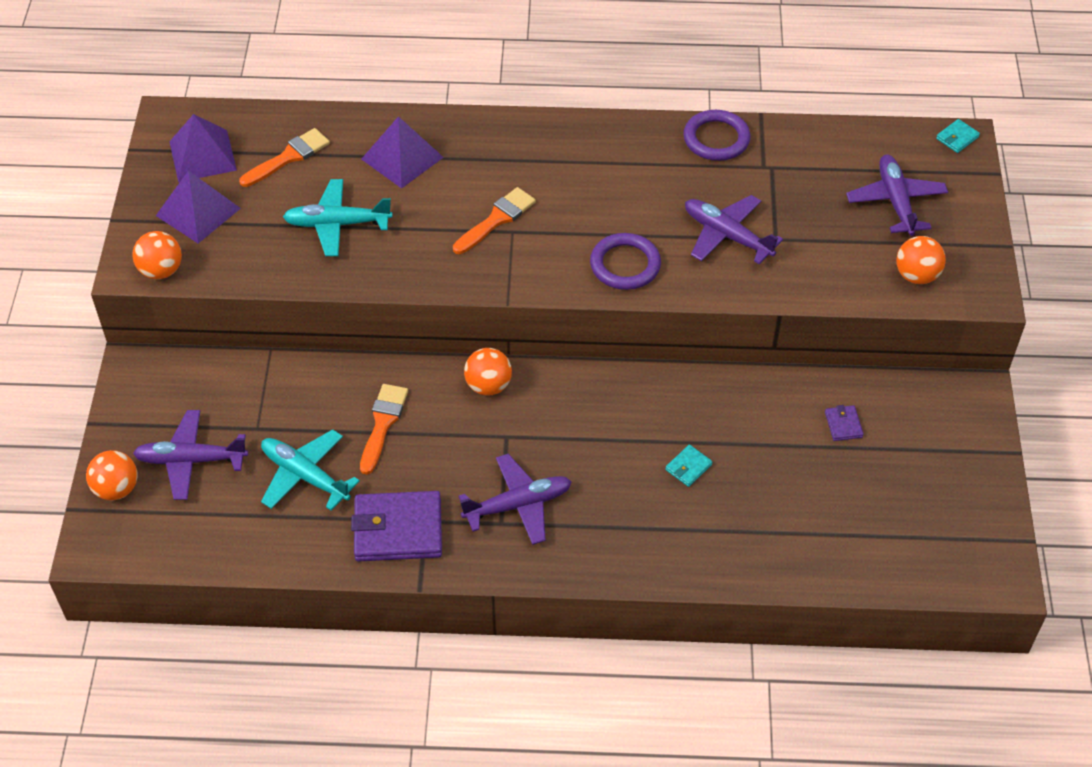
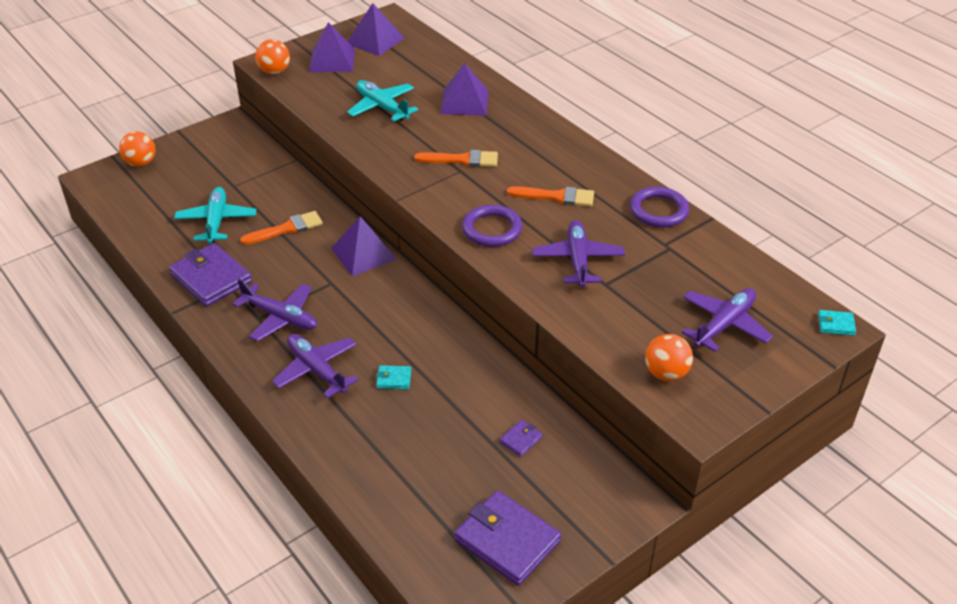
camera: 50 degrees right, 10 degrees down
(190, 460) = (186, 176): purple plane -> purple plane (316, 370)
(288, 157) = (411, 66): orange brush -> orange brush (556, 197)
(488, 385) = (363, 253): orange ball -> purple pyramid
(943, 505) = (507, 541): none -> purple wallet

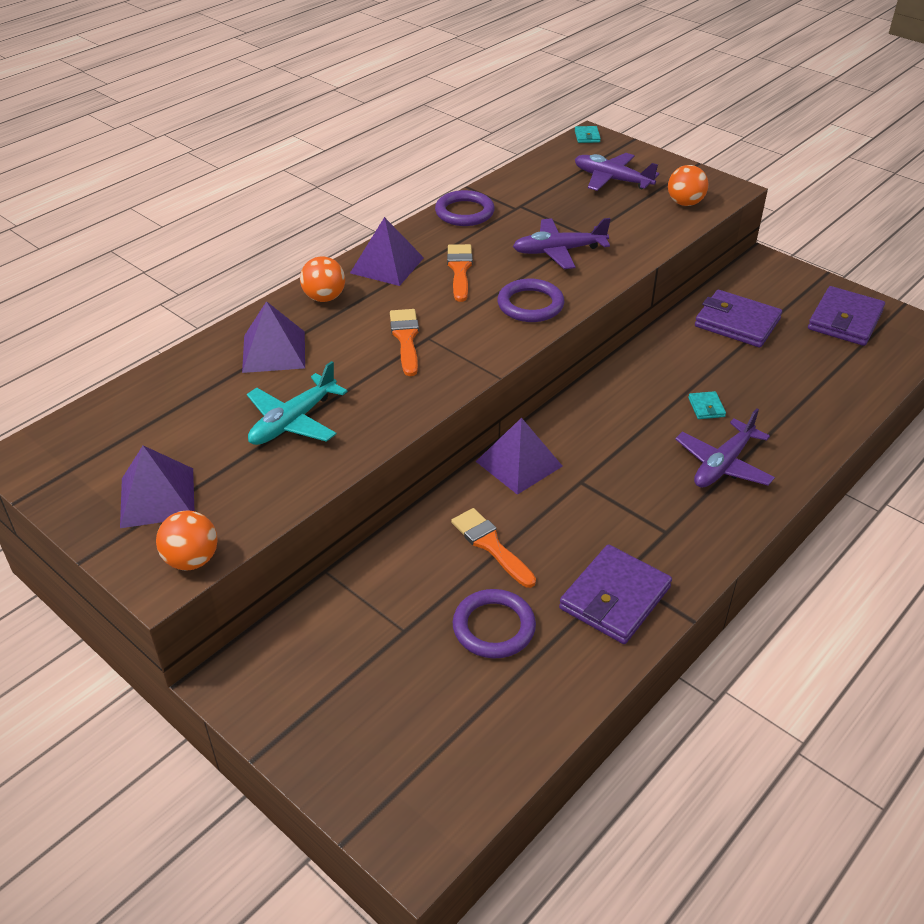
camera: 100 degrees left, 0 degrees up
(141, 163) = (360, 783): orange ball -> orange ball (324, 298)
(216, 221) = (494, 627): turquoise plane -> purple ring
(280, 317) = (657, 512): purple plane -> none
(375, 40) = (96, 459): purple pyramid -> purple pyramid (387, 265)
(521, 439) = (737, 323): purple wallet -> purple wallet, size x2.24

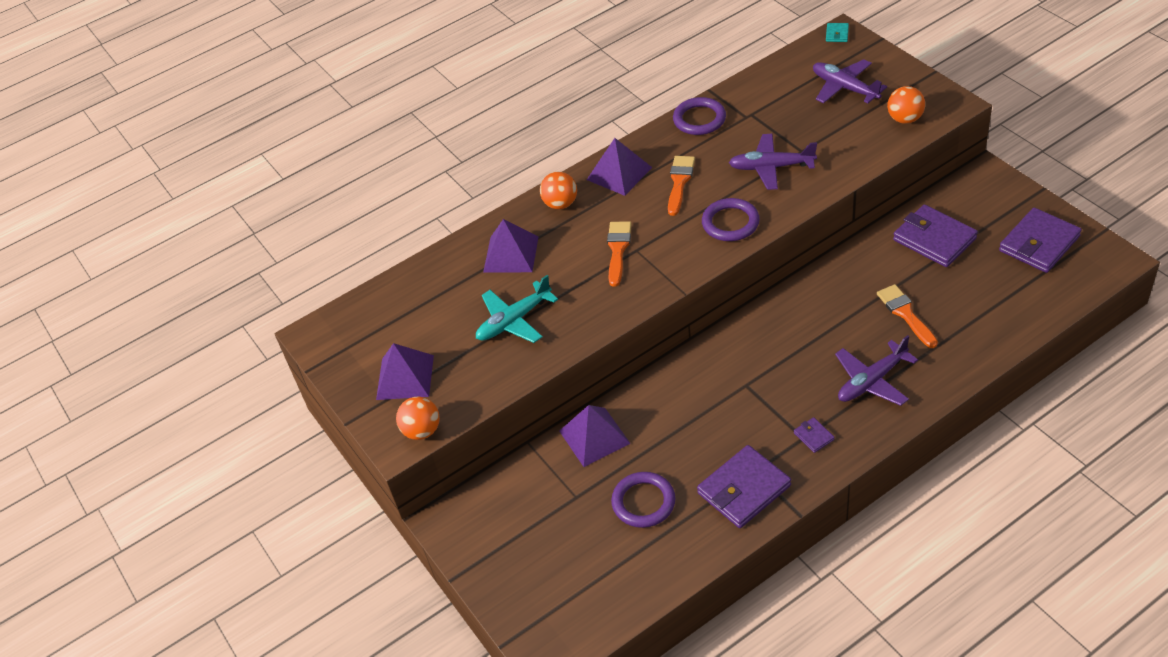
camera: 20 degrees right, 5 degrees up
(490, 545) = (658, 434): orange brush -> orange brush (905, 314)
(519, 464) = (699, 363): purple pyramid -> purple pyramid (594, 437)
(678, 529) = (813, 436): none -> purple wallet
(706, 407) = (876, 324): turquoise wallet -> none

